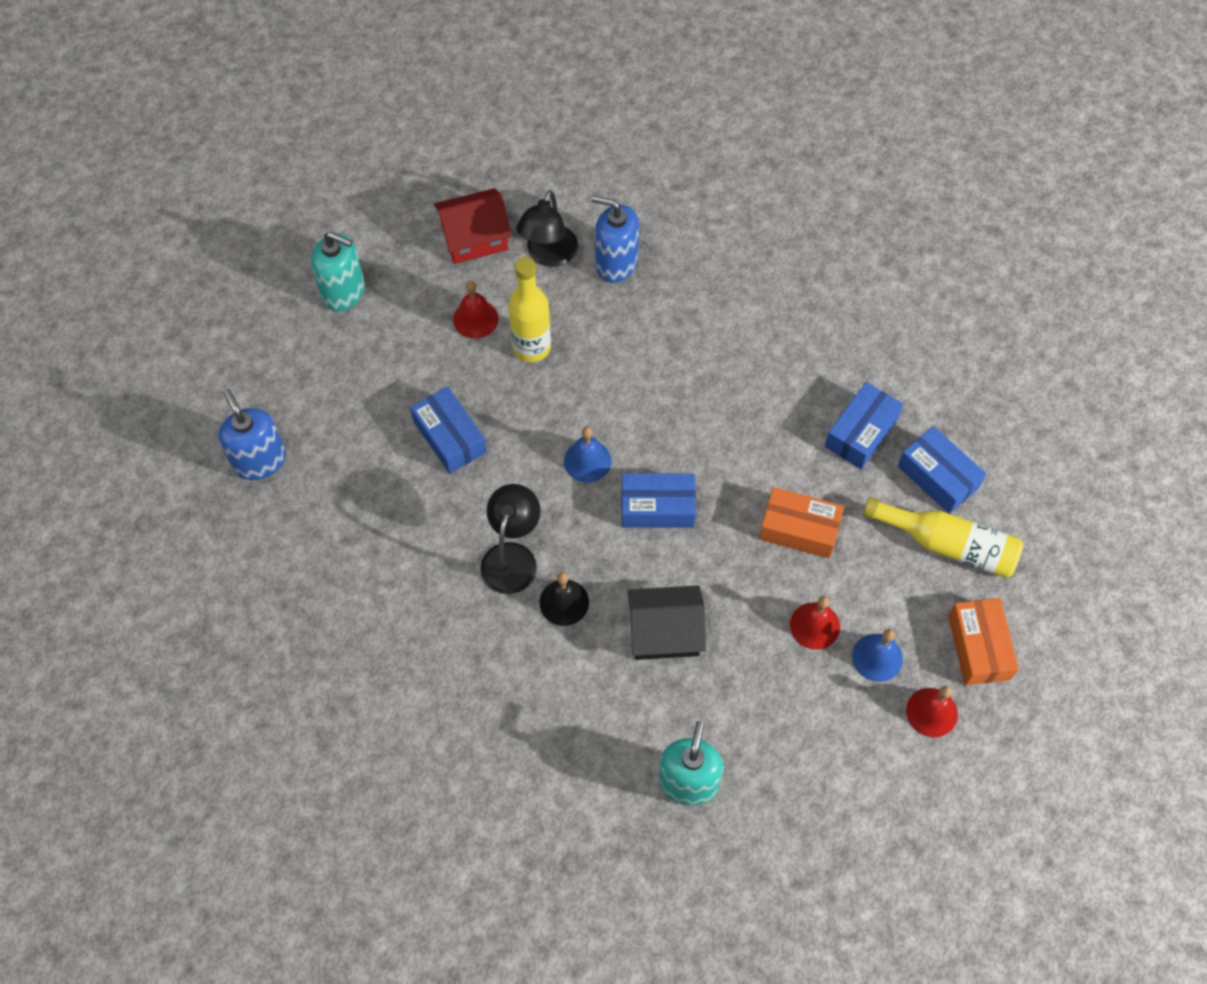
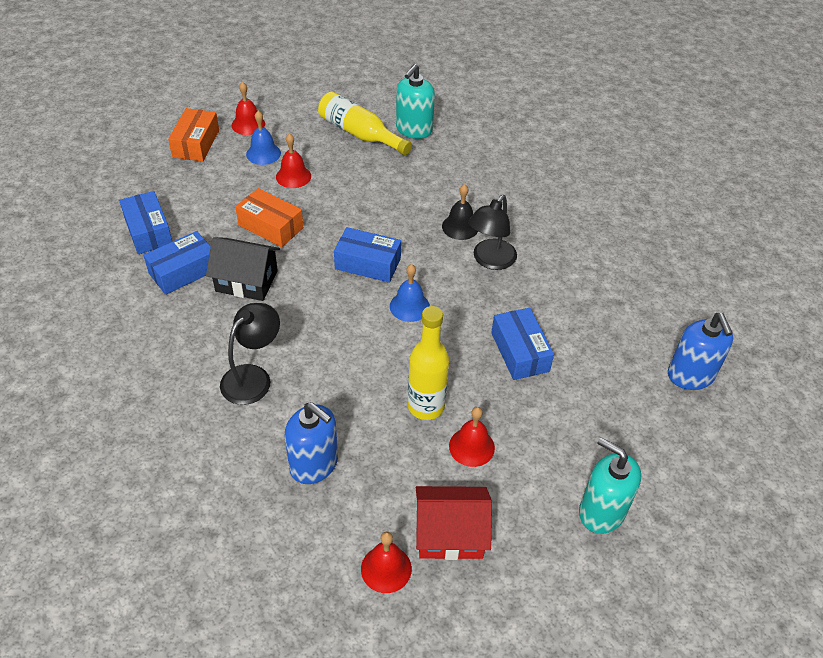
camera: 165 degrees left, 15 degrees down
(520, 198) = (386, 568): none -> red bell
(548, 255) = (378, 491): black lamp -> black lamp (253, 377)
(665, 632) = (396, 196): black house -> black house (246, 281)
(947, 544) = (174, 194): yellow bottle -> yellow bottle (360, 134)

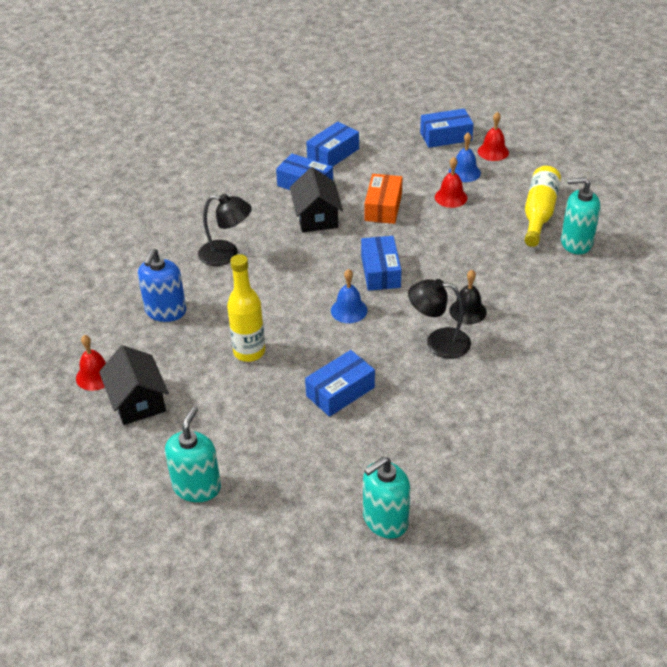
camera: 70 degrees right, 5 degrees down
(196, 144) = (446, 136): orange box -> blue box
(450, 533) = (137, 401): red house -> black house
(471, 447) = (223, 390): red bell -> none
(690, 375) = (385, 520): blue soap dispenser -> turquoise soap dispenser

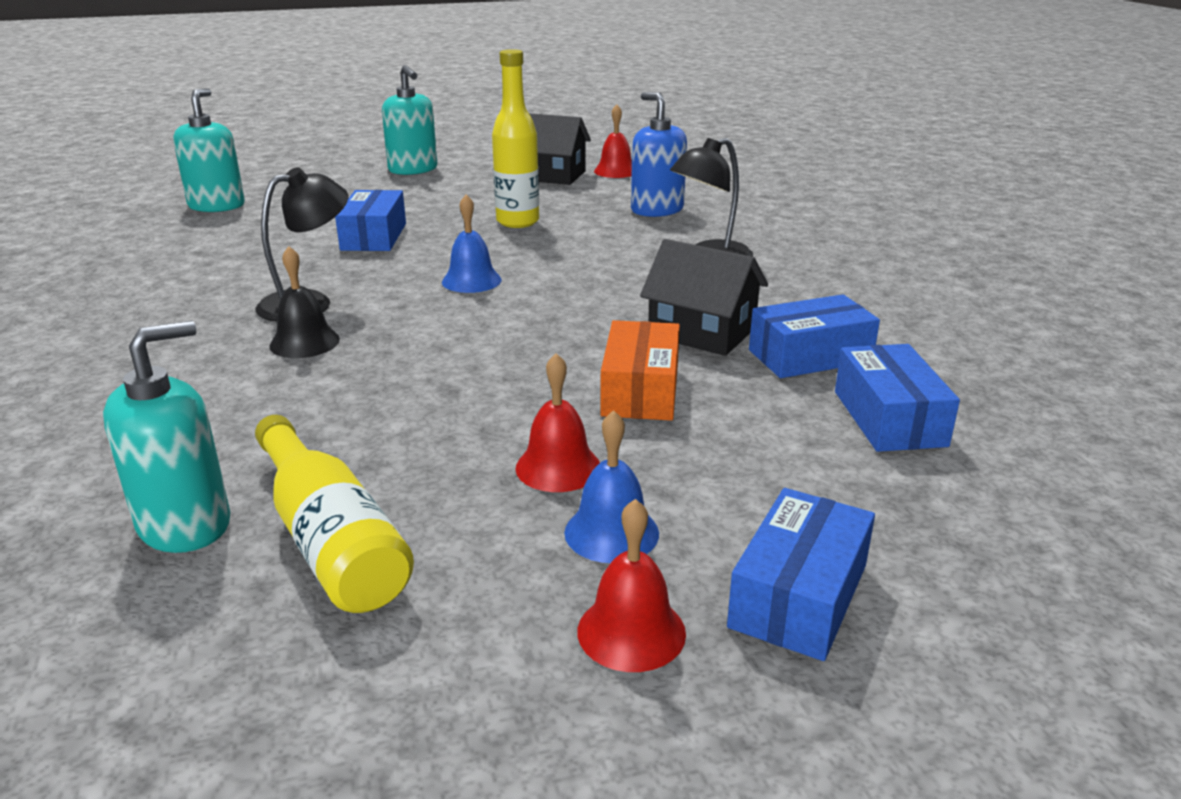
camera: 130 degrees right, 15 degrees down
(380, 271) = (497, 324): blue box -> none
(383, 207) = (640, 390): orange box -> orange box turned 45 degrees clockwise

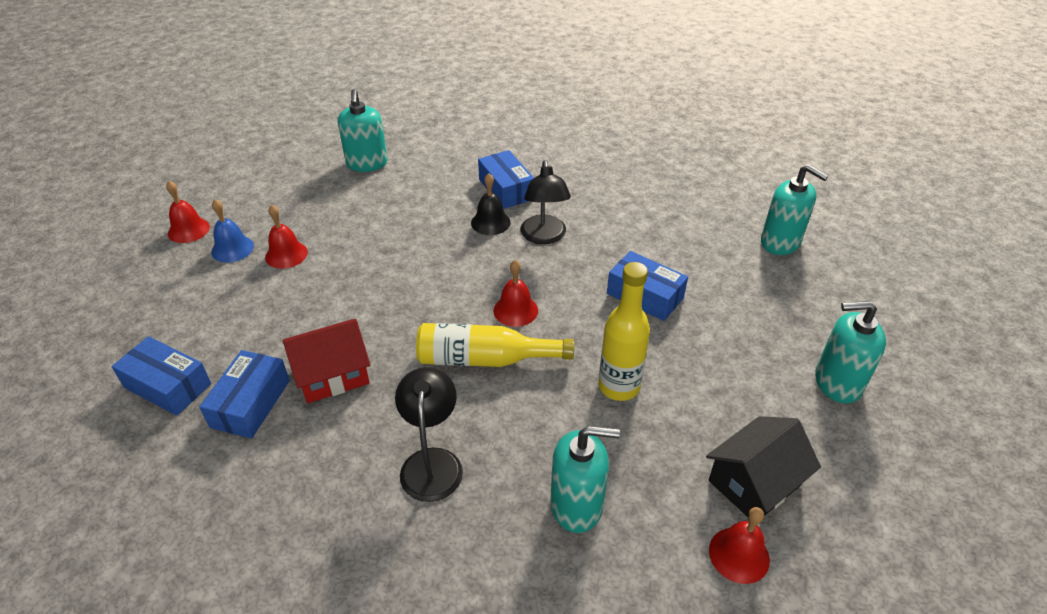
camera: 125 degrees right, 15 degrees up
(331, 539) = (318, 189): yellow bottle -> yellow bottle (485, 359)
(471, 281) = (515, 310): blue bell -> red bell
(640, 390) = (307, 311): orange box -> none
(657, 210) = (576, 505): blue soap dispenser -> turquoise soap dispenser
(702, 332) = (332, 374): black house -> red house
(798, 595) = (144, 273): blue box -> blue box (506, 189)

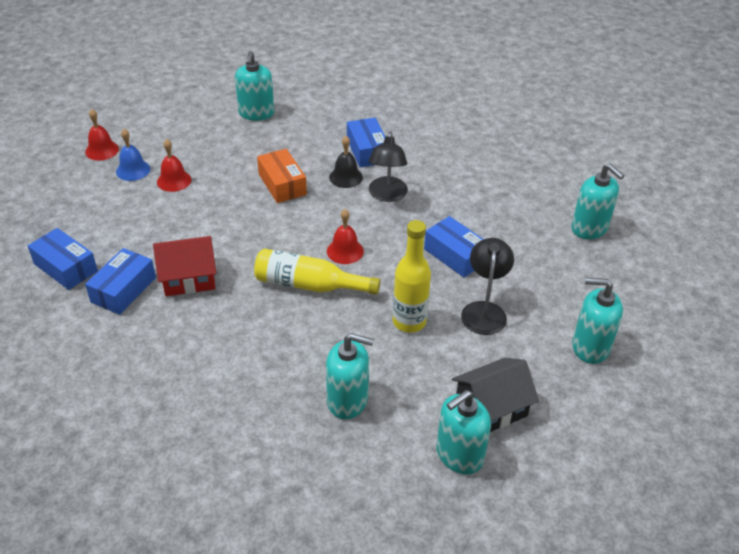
camera: 10 degrees right, 0 degrees up
(418, 241) = (282, 184): none -> orange box
(432, 462) = (248, 353): black lamp -> black lamp (484, 310)
(739, 555) = (459, 455): red bell -> turquoise soap dispenser

